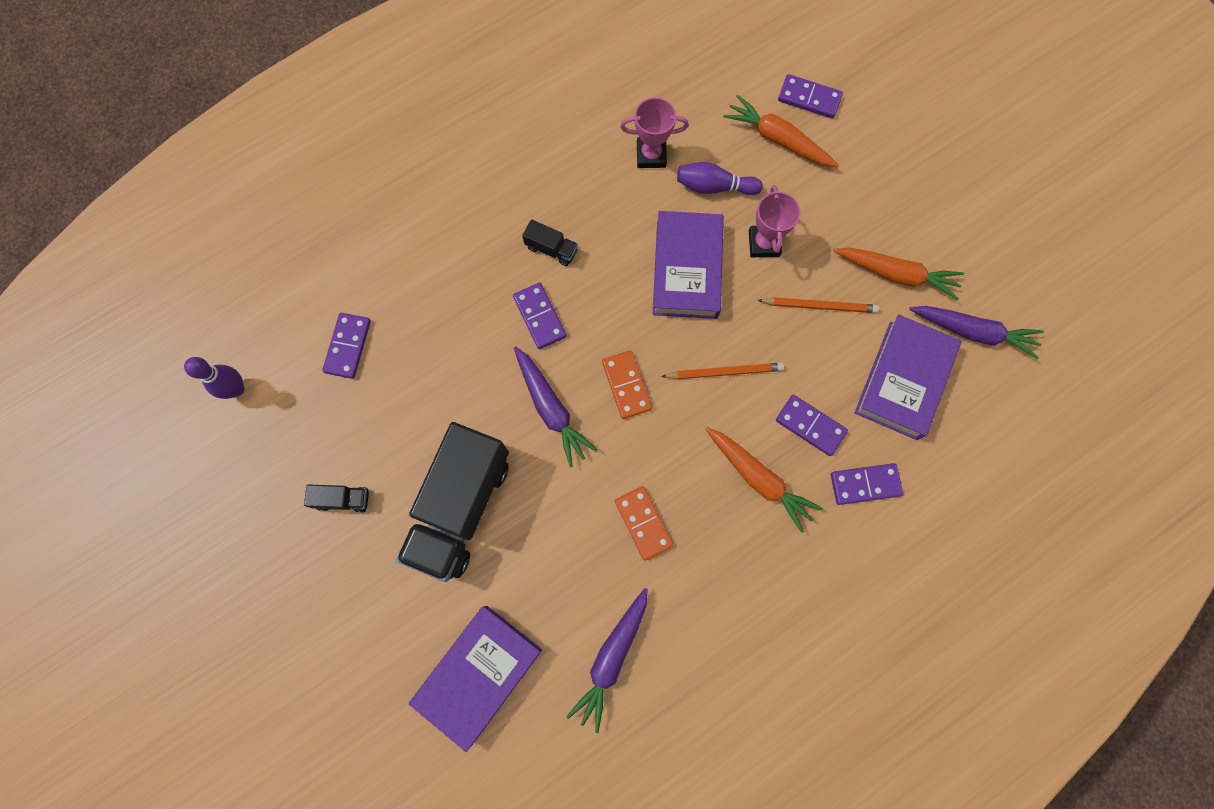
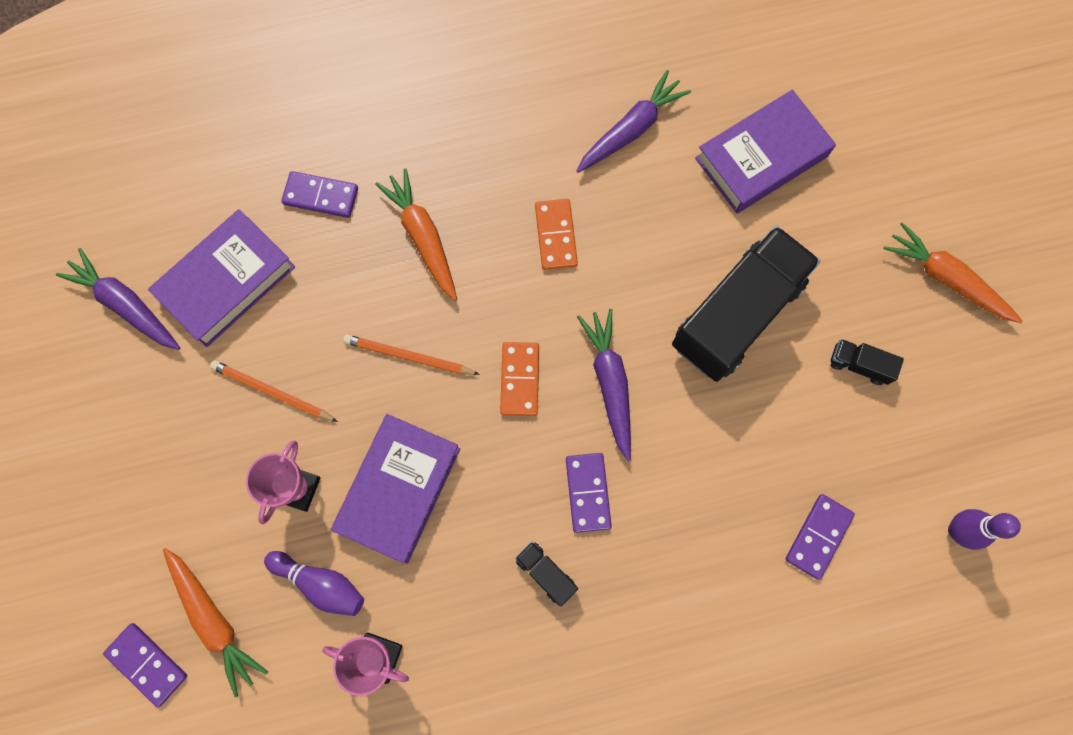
camera: 160 degrees left, 0 degrees up
(810, 425) = (346, 270): purple domino -> none
(896, 274) = (170, 397): orange carrot -> orange carrot (946, 279)

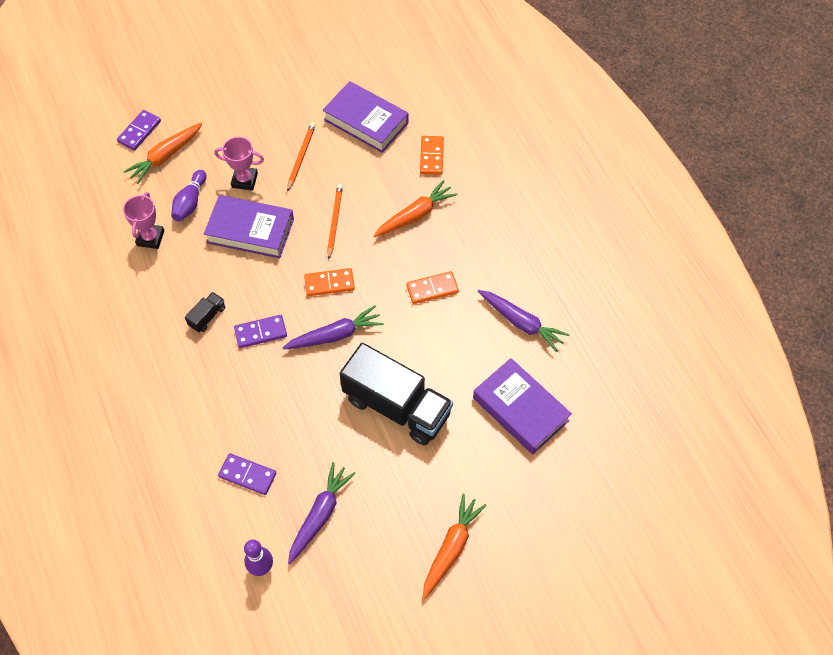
camera: 80 degrees right, 15 degrees down
(126, 305) = (342, 77): purple carrot -> purple carrot (320, 515)
(321, 196) = (431, 156): purple domino -> orange domino
(859, 365) = (373, 491): black truck -> none

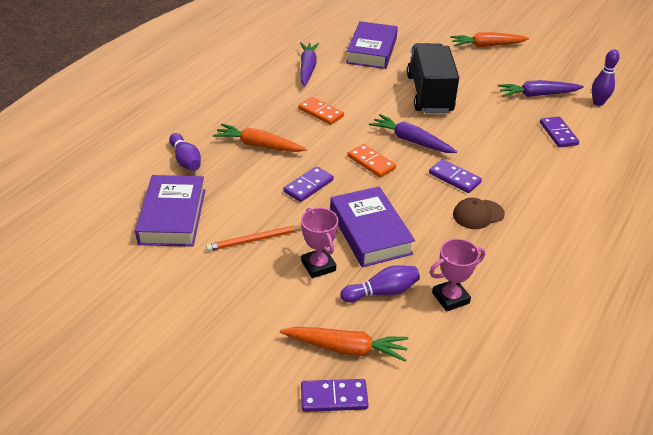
camera: 125 degrees left, 20 degrees down
(207, 317) = (478, 214): black truck -> brown cap
(334, 221) = (308, 186): orange pencil -> purple domino
(431, 156) = (186, 160): orange domino -> purple bowling pin

